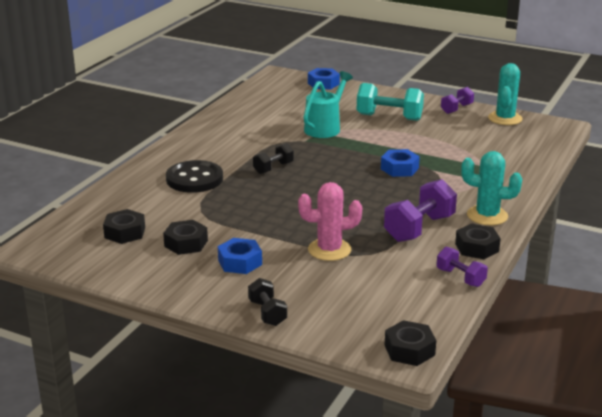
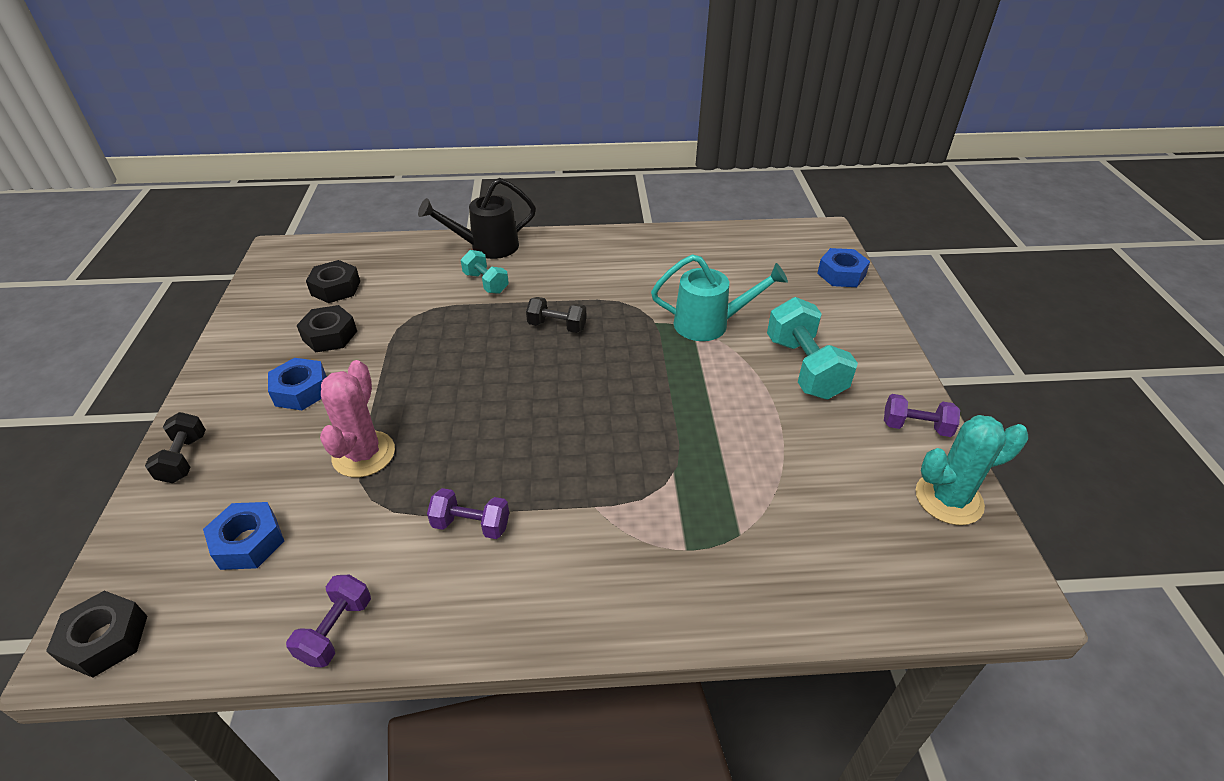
camera: 60 degrees right, 15 degrees up
(149, 169) = (487, 247): none -> black watering can
(194, 179) = (486, 283): black button -> turquoise dumbbell
(267, 313) = (184, 459): black dumbbell -> black dumbbell turned 45 degrees counterclockwise
(329, 250) = (364, 454): pink cactus -> pink cactus turned 45 degrees clockwise
(399, 168) = (647, 437): blue nut -> blue nut (248, 542)
(419, 228) = (471, 525): purple dumbbell -> purple dumbbell, size x0.58
(477, 247) = (443, 619): black nut -> none
(487, 216) = (561, 596): turquoise cactus -> none

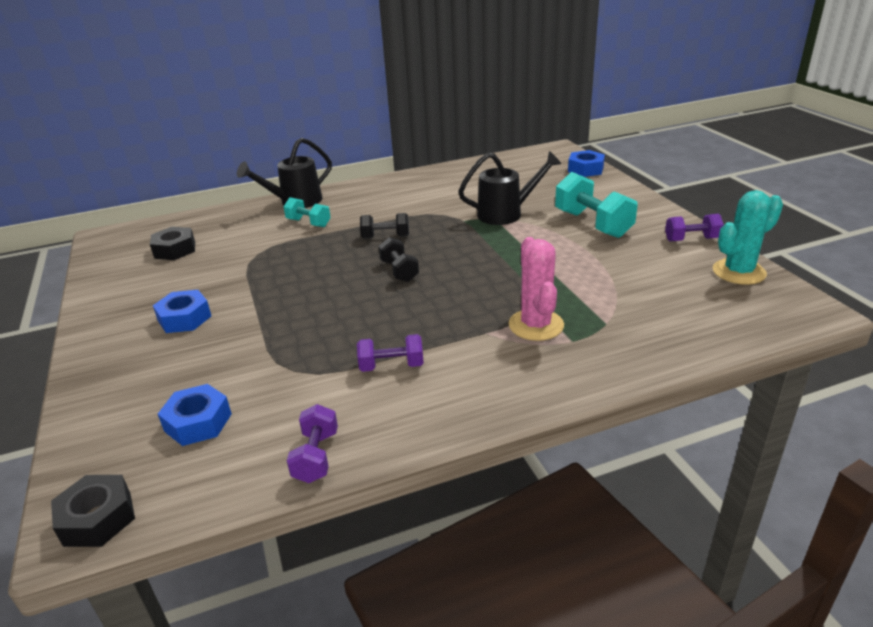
camera: 15 degrees left, 10 degrees down
(184, 459) = (99, 384): black dumbbell -> black dumbbell (399, 271)
(330, 335) = (189, 279): black nut -> none
(364, 454) = (269, 345): pink cactus -> pink cactus (536, 325)
(709, 324) = (506, 213): turquoise watering can -> black watering can

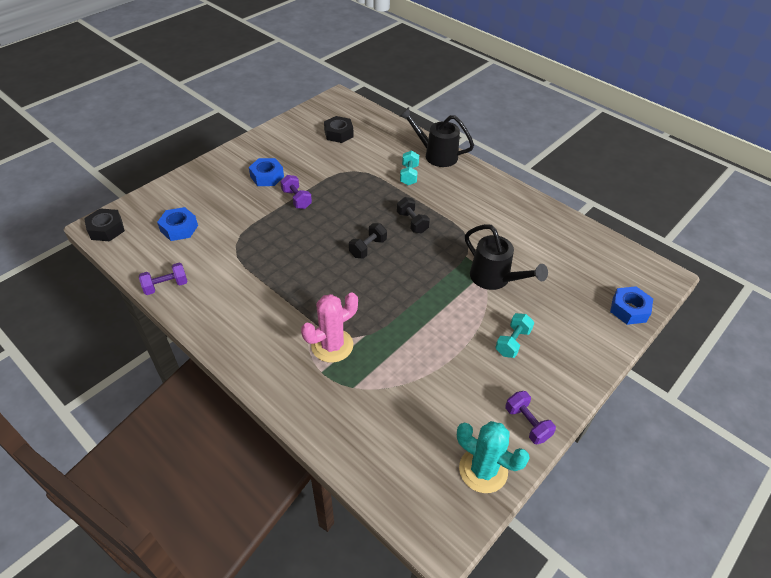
camera: 60 degrees right, 15 degrees up
(391, 366) = (255, 286): purple dumbbell -> purple dumbbell (296, 199)
(592, 224) = (512, 342): turquoise dumbbell -> turquoise dumbbell, size x0.58

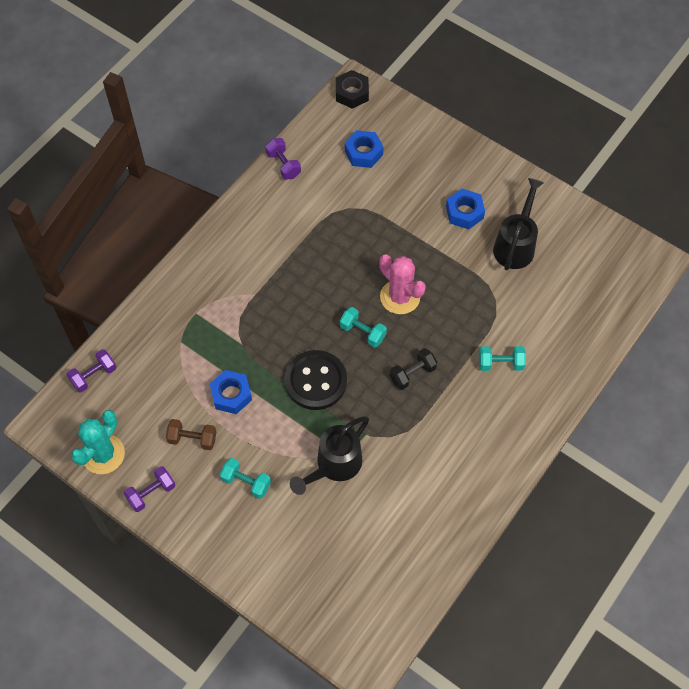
camera: 85 degrees right, 15 degrees up
(296, 199) = (430, 250): purple dumbbell -> purple dumbbell (94, 376)
(332, 345) = (226, 317): pink cactus -> pink cactus (400, 297)
(338, 134) = (568, 273): black nut -> none
(368, 248) = (362, 332): black dumbbell -> turquoise dumbbell
(412, 283) = (316, 381): none -> black button
(436, 155) = (551, 393): black watering can -> black watering can (516, 245)
(467, 383) = (192, 439): none -> brown dumbbell
(629, 309) = (305, 611): blue nut -> blue nut (231, 395)

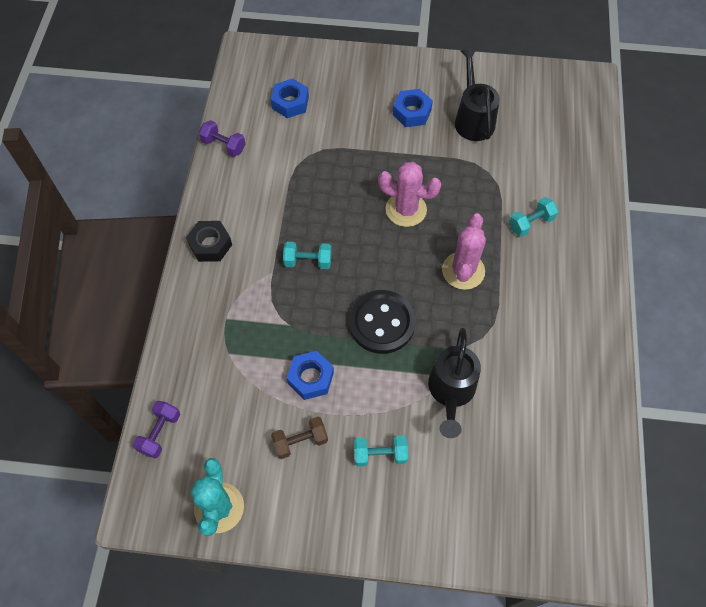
camera: 30 degrees left, 0 degrees up
(151, 493) = (293, 519): purple dumbbell -> none
(352, 93) = (246, 58): black nut -> black nut (210, 245)
(362, 332) = (394, 257): turquoise dumbbell -> turquoise dumbbell (308, 261)
(412, 374) = (463, 271): black dumbbell -> pink cactus

